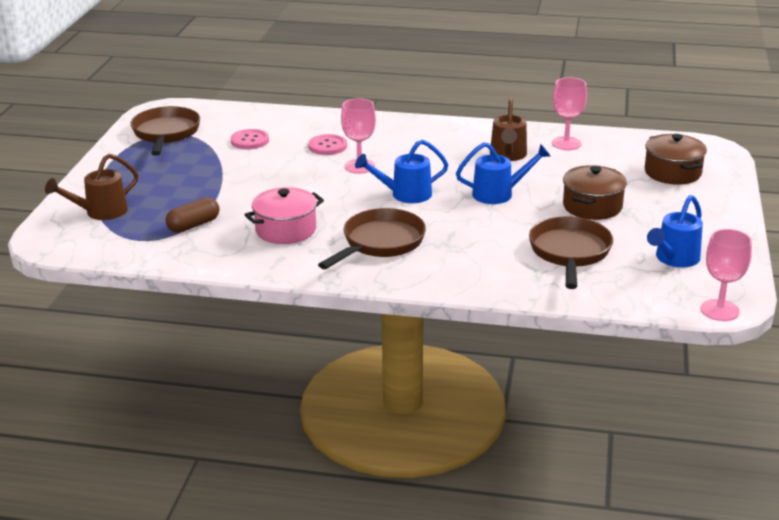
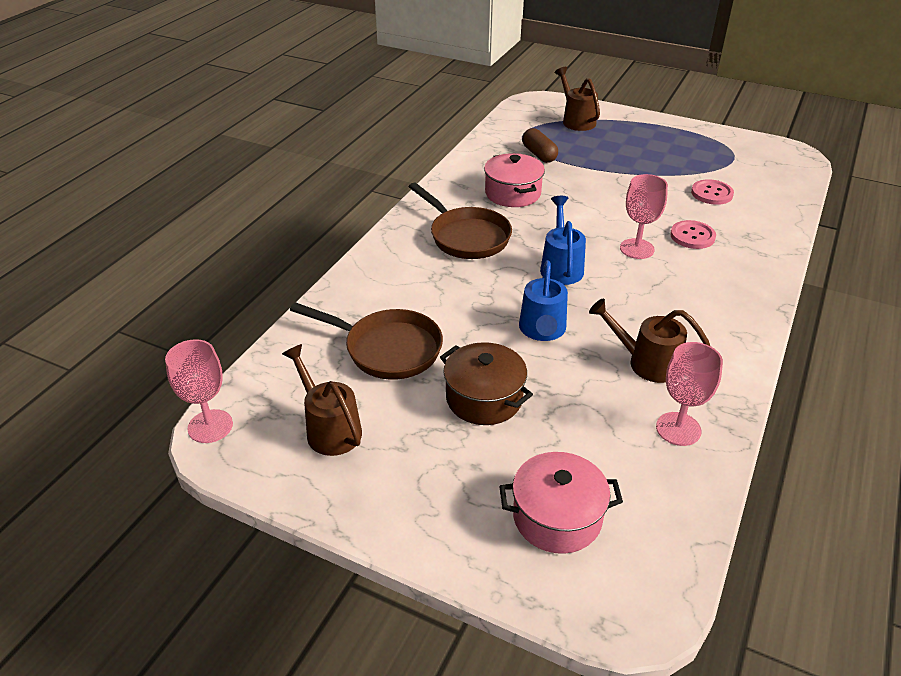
camera: 105 degrees right, 10 degrees up
(166, 133) = (733, 153): brown pan -> none
(672, 172) = (557, 517): brown pot -> pink pot
(674, 259) = (329, 428): blue watering can -> brown watering can

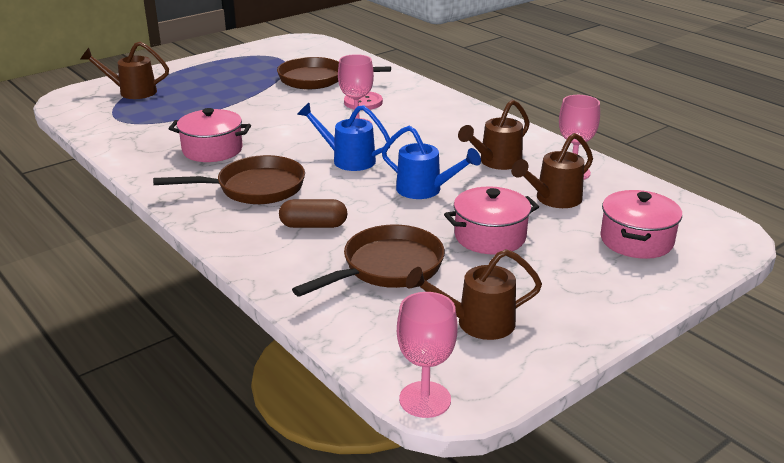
camera: 65 degrees left, 10 degrees down
(484, 398) = (490, 236): brown pot -> pink pot
(539, 154) = (165, 122): brown capsule -> brown capsule (313, 225)
(598, 427) = (553, 199): none -> brown watering can
(711, 193) = (317, 79): pink button -> brown pan

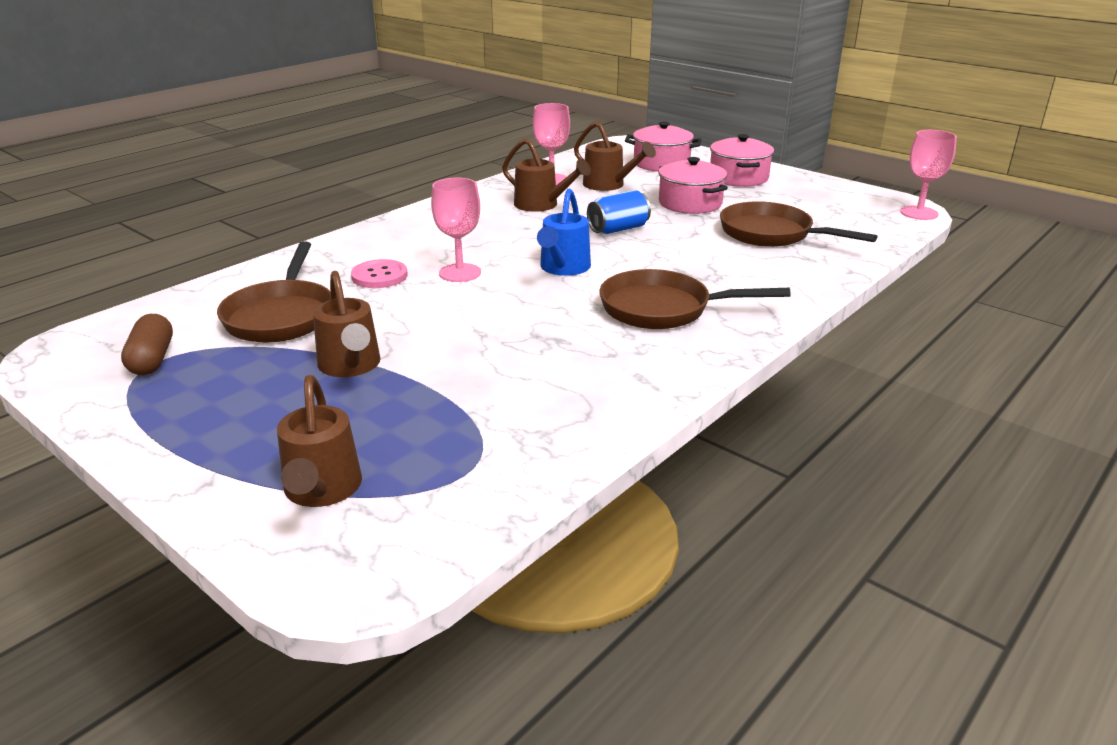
camera: 100 degrees left, 0 degrees up
(212, 150) = (567, 354): pink pot -> pink pot (738, 177)
(255, 188) = (662, 309): brown pan -> brown pan turned 60 degrees counterclockwise
(313, 225) = (723, 269): brown capsule -> brown capsule (152, 359)
(425, 190) = (618, 229): blue watering can -> blue can
(477, 323) = (818, 203): brown watering can -> brown watering can (350, 366)

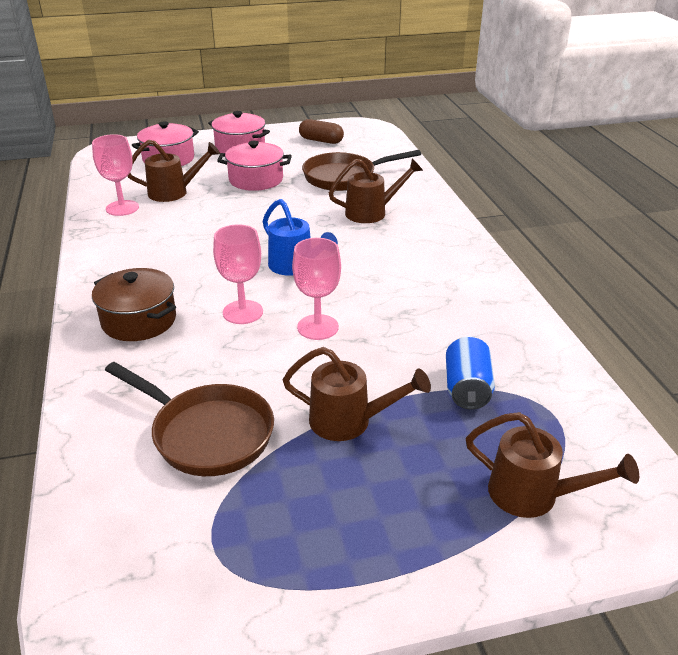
camera: 55 degrees left, 5 degrees up
(152, 359) = (203, 548): brown capsule -> brown capsule (321, 141)
(379, 276) = (194, 353): pink button -> none
(399, 243) = (139, 320): none -> brown pot
(541, 205) = (166, 231): brown watering can -> brown watering can (372, 212)
(618, 229) = (259, 220): blue can -> blue can (467, 388)
(662, 309) = (405, 256): brown pan -> none
(919, 213) = (376, 128): pink goblet -> pink goblet (318, 327)

